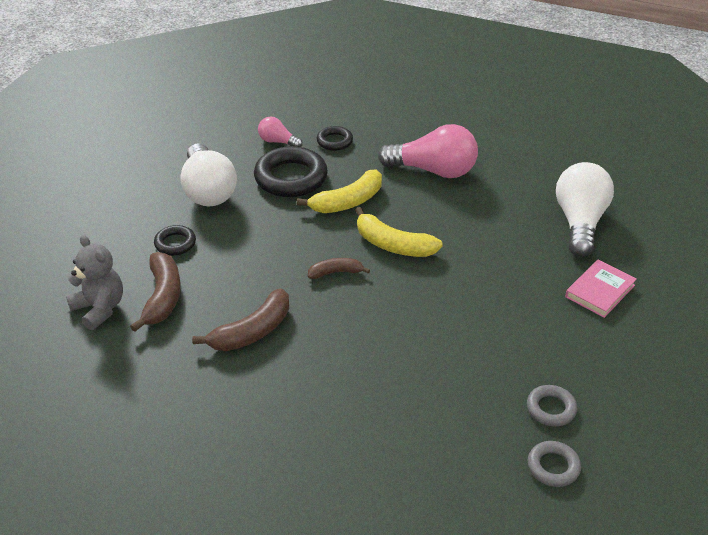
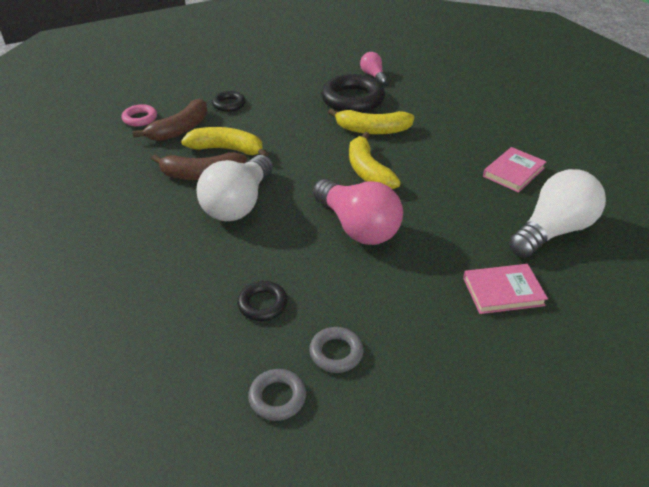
camera: 40 degrees right, 0 degrees up
(99, 309) = (140, 118): grey teddy bear -> pink ring
(208, 190) = (289, 85): white light bulb -> white light bulb (238, 204)
(241, 292) = (227, 149): none -> yellow banana
(334, 141) = (414, 91): black ring -> black ring (262, 304)
(335, 272) = (303, 168): brown banana -> none
(433, 170) = (466, 138): pink light bulb -> pink light bulb (357, 227)
(502, 185) = (513, 172): none -> pink book

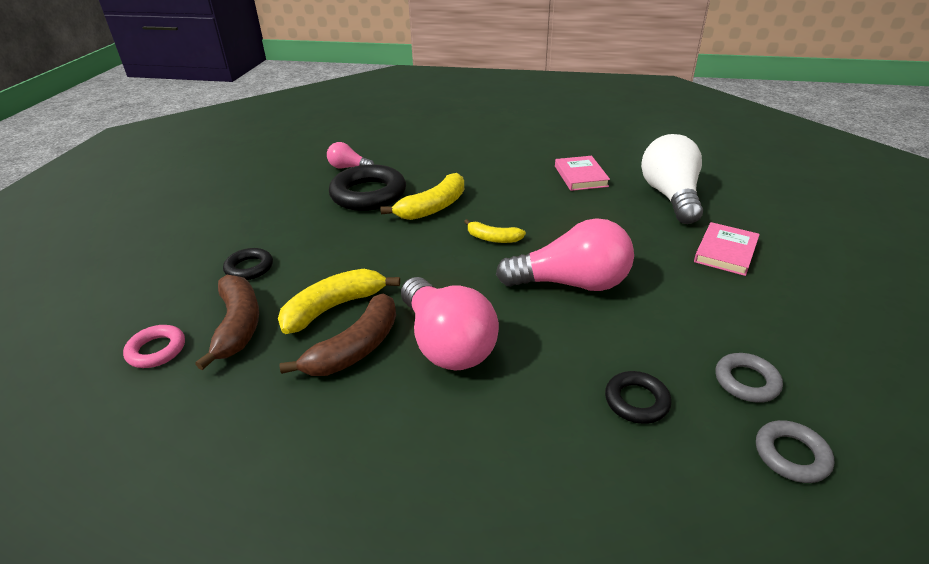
camera: 50 degrees left, 5 degrees down
(238, 204) = (446, 343): white light bulb -> pink light bulb
(368, 171) = (493, 238): yellow banana -> yellow banana, size x0.59

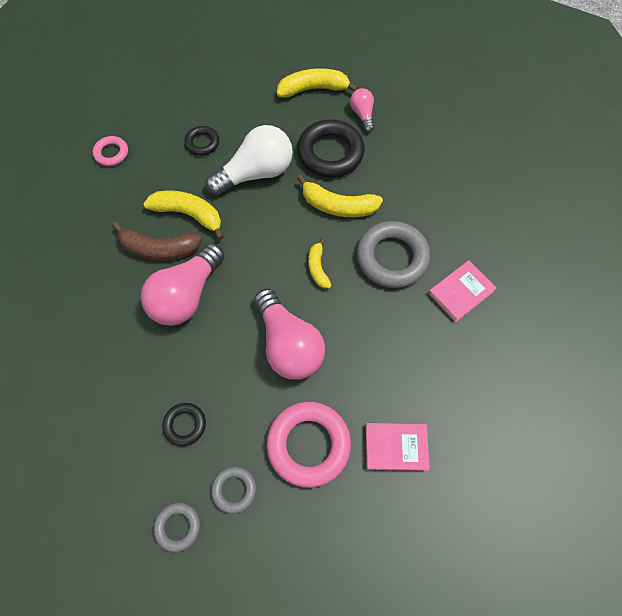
camera: 60 degrees right, 30 degrees up
(238, 326) = (148, 176): brown banana -> none
(284, 182) = (313, 89): none -> yellow banana
(518, 196) = (392, 257): none -> grey ring
(670, 196) = (469, 380): white light bulb -> white light bulb (256, 173)
(703, 305) = (308, 444): none -> pink ring

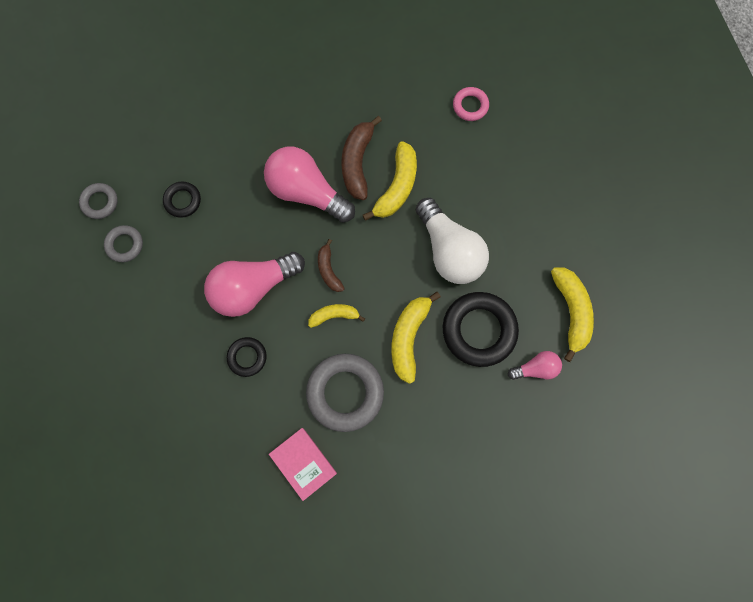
camera: 90 degrees right, 10 degrees up
(202, 143) = (487, 193): black ring -> black ring (247, 357)
(271, 273) = (329, 270): none -> brown banana
(308, 444) = (157, 306): pink ring -> none
(396, 447) = (149, 385): pink book -> none

